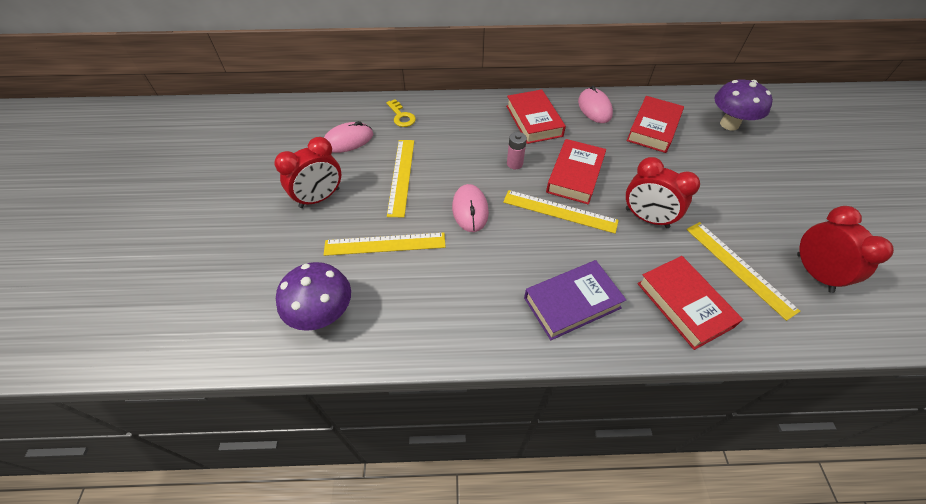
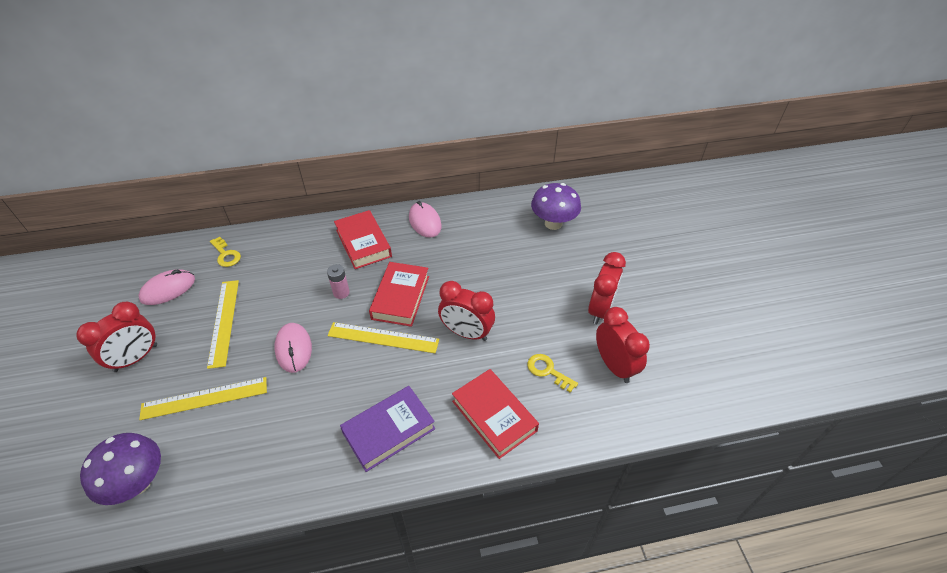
camera: 10 degrees left, 5 degrees down
(653, 128) = (480, 237): red book -> none
(739, 268) = (548, 371): yellow ruler -> yellow key
(791, 214) = (600, 309): none -> red clock

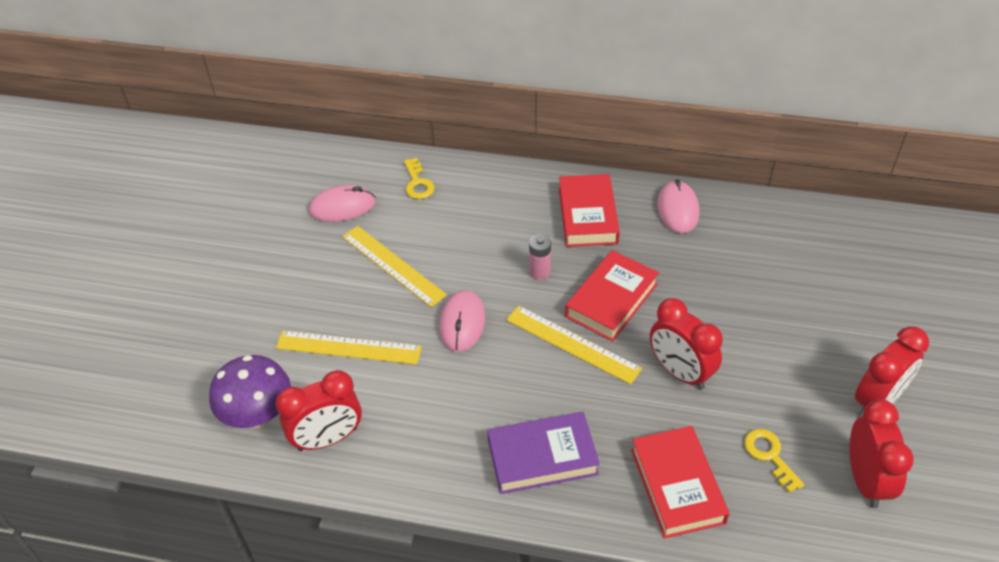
camera: 25 degrees right, 0 degrees up
(136, 358) = (289, 277): red clock -> red clock (327, 438)
(224, 322) = (393, 265): yellow ruler -> yellow ruler turned 60 degrees counterclockwise
(553, 223) = (858, 262): purple mushroom -> none

